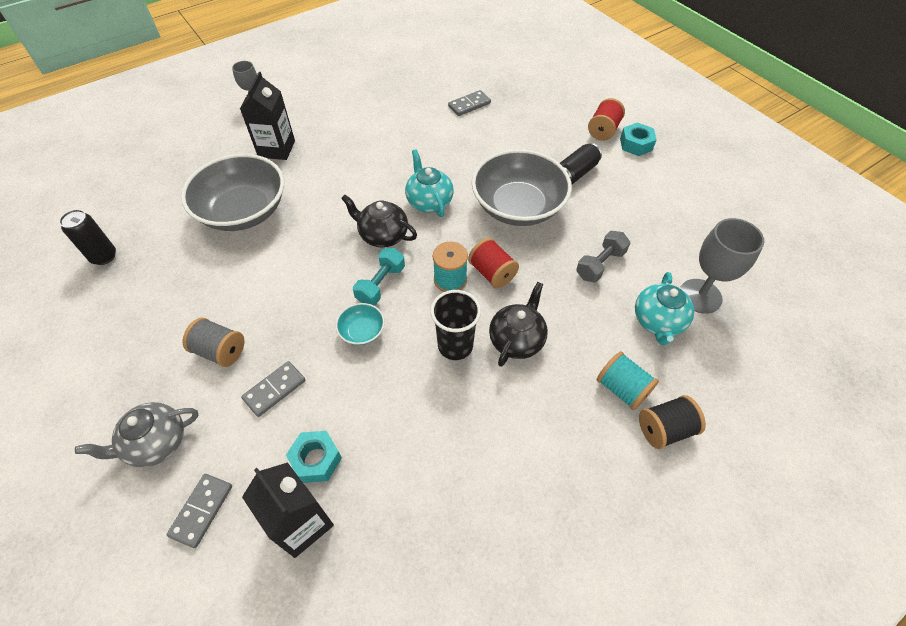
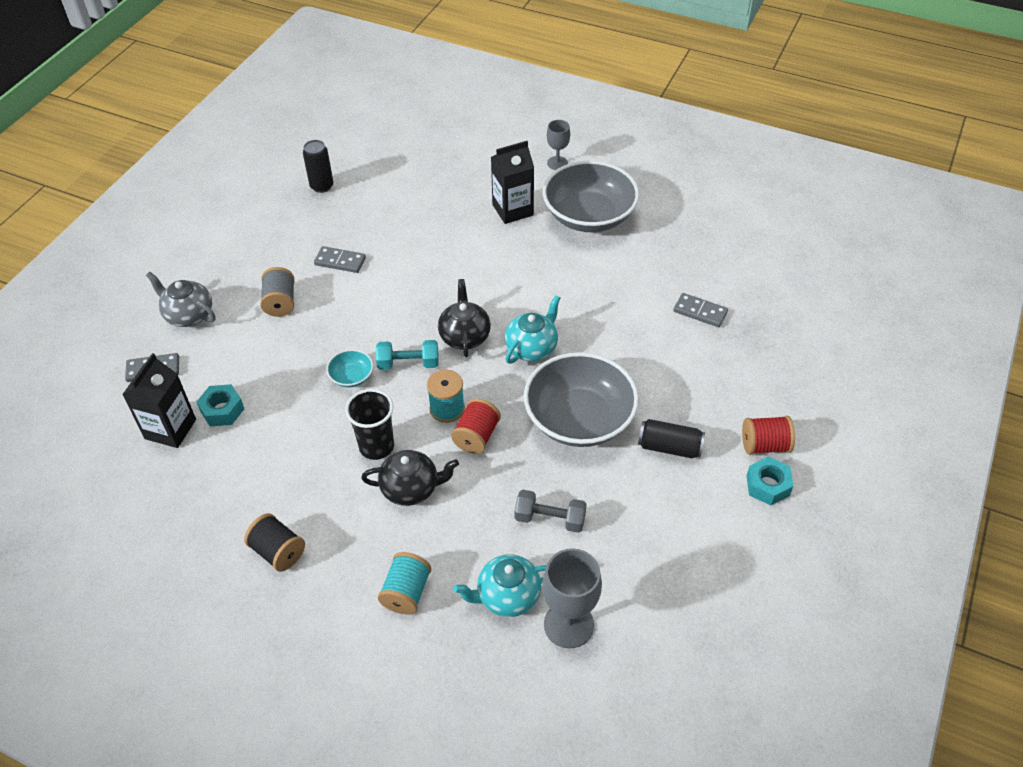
camera: 60 degrees right, 5 degrees down
(243, 211) = (424, 233): grey bowl -> grey bowl (589, 216)
(274, 390) = (266, 353): grey domino -> grey domino (340, 261)
(664, 429) = (381, 642): black spool -> black spool (278, 551)

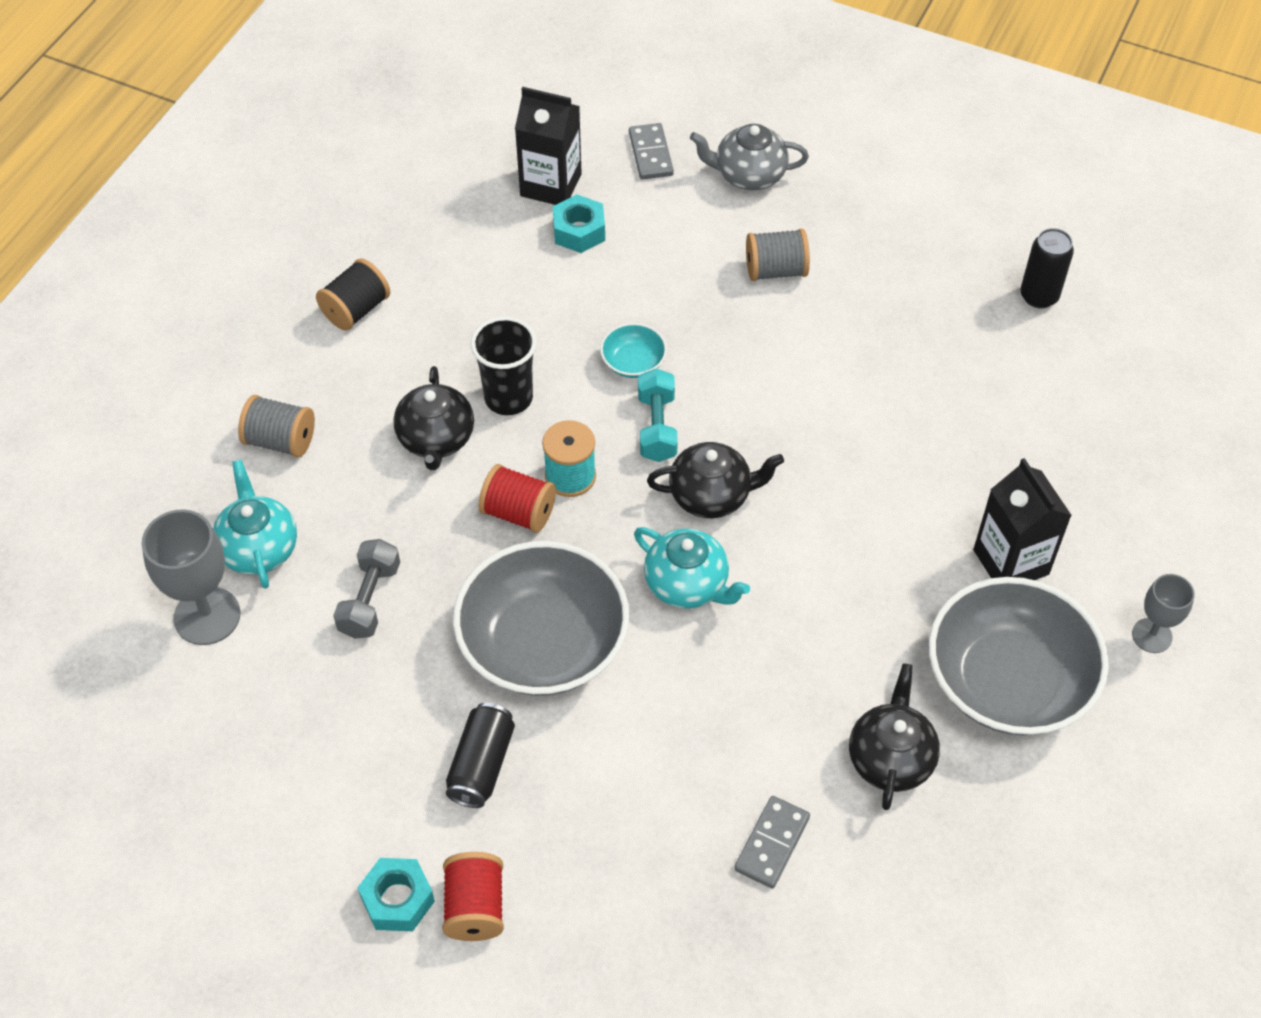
camera: 90 degrees right, 5 degrees up
(188, 315) = (748, 175): grey teapot -> grey teapot turned 120 degrees counterclockwise
(340, 261) = (865, 332): grey domino -> none
(406, 592) = (281, 441): turquoise spool -> grey spool
(641, 263) = (890, 758): none -> black teapot

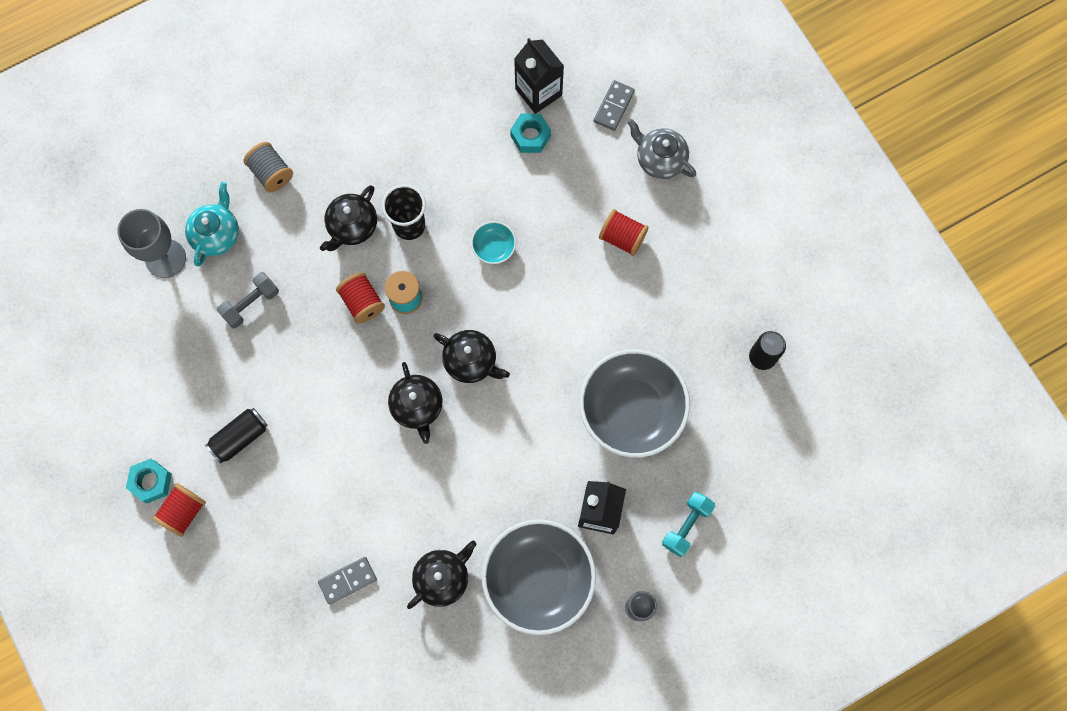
camera: 35 degrees right, 20 degrees up
(356, 310) = (368, 111): black spool -> none
(543, 644) = (318, 390): grey bowl -> grey bowl (631, 409)
(657, 427) = (475, 298): turquoise dumbbell -> turquoise dumbbell (686, 525)
(687, 584) = (417, 406): turquoise teapot -> black teapot
(775, 270) = (622, 238): grey spool -> red spool

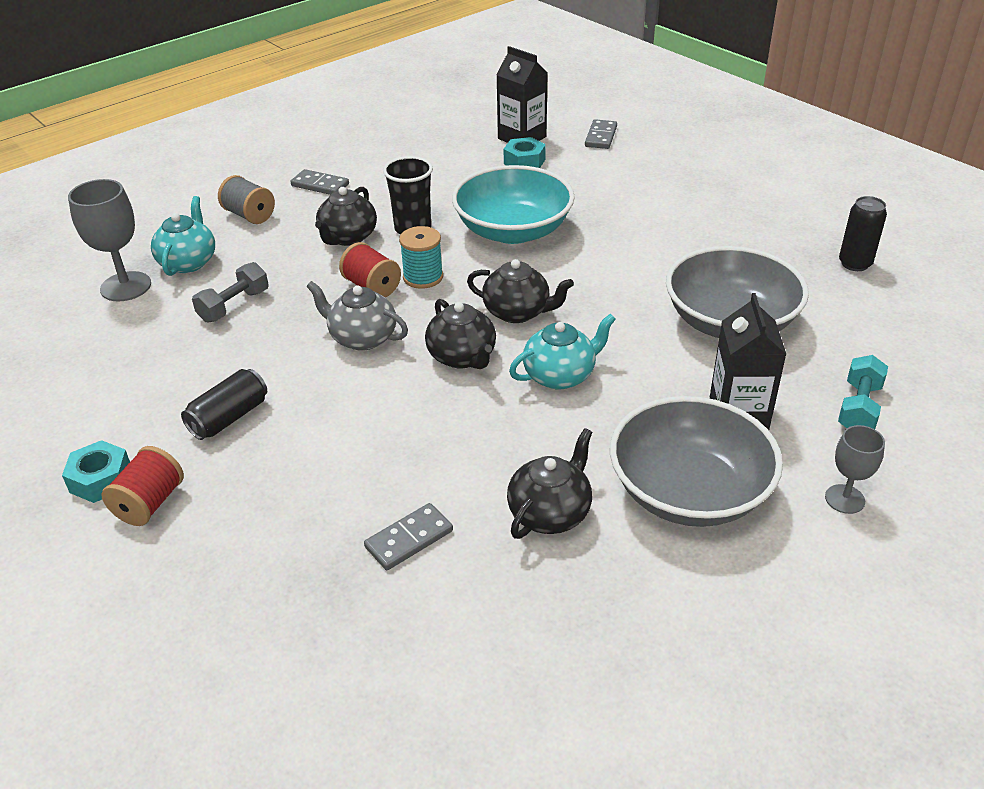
camera: 10 degrees left, 35 degrees down
(338, 136) = (320, 185): none -> grey domino
(484, 444) = (560, 375): none -> turquoise teapot
(494, 247) = (513, 230): turquoise bowl -> turquoise bowl, size x2.34
(622, 238) = (651, 207): red spool -> none
(660, 159) = (663, 159): grey teapot -> grey teapot (362, 338)

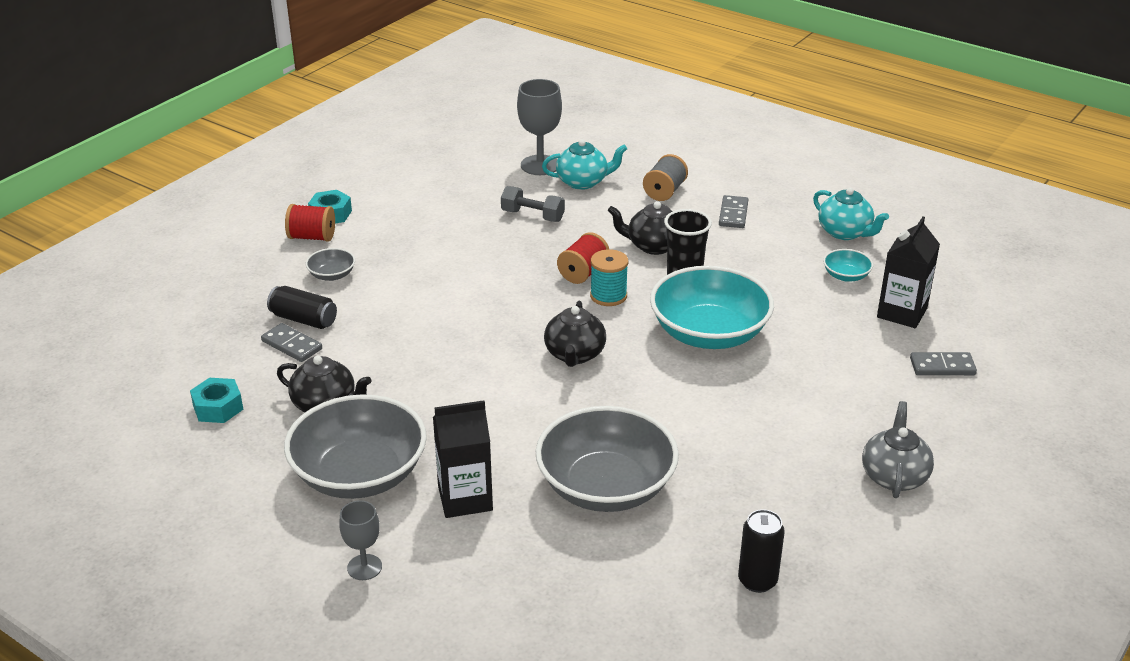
camera: 75 degrees right, 5 degrees down
(229, 418) = (401, 245): black can -> black can (303, 319)
(260, 488) = (332, 275): none -> grey bowl
(362, 338) = (511, 282): grey teapot -> grey teapot (894, 476)
(456, 150) = (846, 276): none -> turquoise bowl
(462, 357) = (501, 335): black teapot -> none
(524, 161) = (850, 321): turquoise nut -> turquoise nut (218, 407)
(560, 375) = (491, 390): turquoise teapot -> turquoise teapot (845, 232)
(858, 408) = (492, 579): turquoise dumbbell -> none

